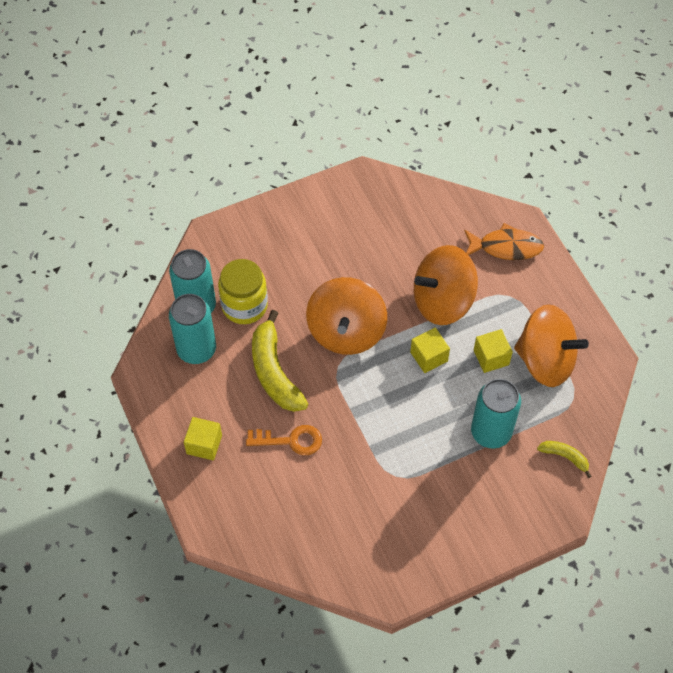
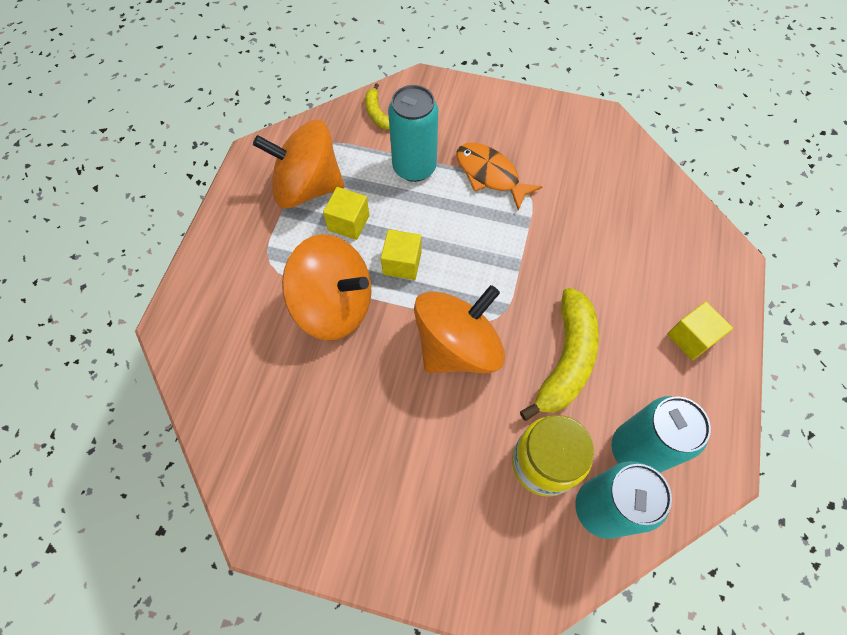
camera: 140 degrees left, 5 degrees up
(291, 440) = (599, 281): orange key -> none
(506, 247) = (216, 312): orange fish -> orange fish (490, 175)
(545, 361) = (307, 187): orange spinning top -> orange spinning top turned 60 degrees counterclockwise

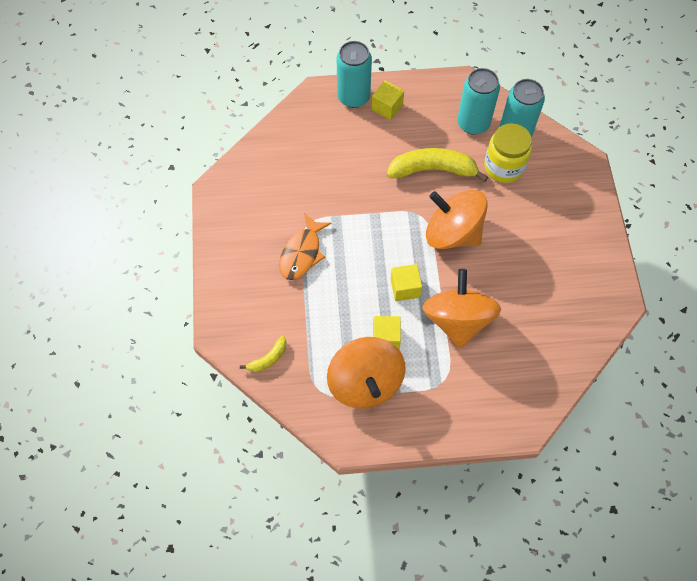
camera: 110 degrees left, 0 degrees up
(414, 167) = (315, 309): turquoise can -> turquoise can (353, 97)

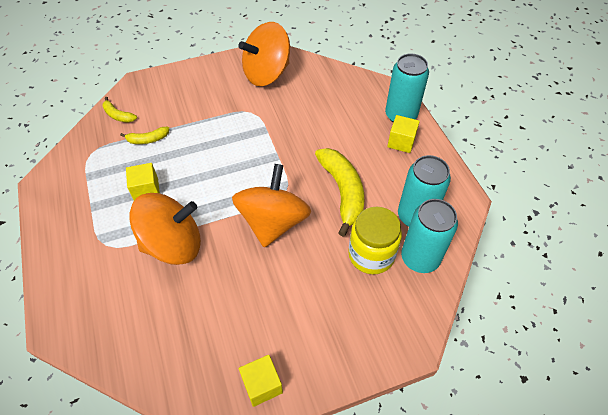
camera: 75 degrees right, 10 degrees down
(302, 253) = (222, 115): orange fish -> none
(316, 330) = (148, 139): none -> yellow banana
(365, 382) = (99, 184): orange spinning top -> orange spinning top (267, 74)
(405, 288) = (201, 194): yellow cube -> yellow cube (262, 385)

